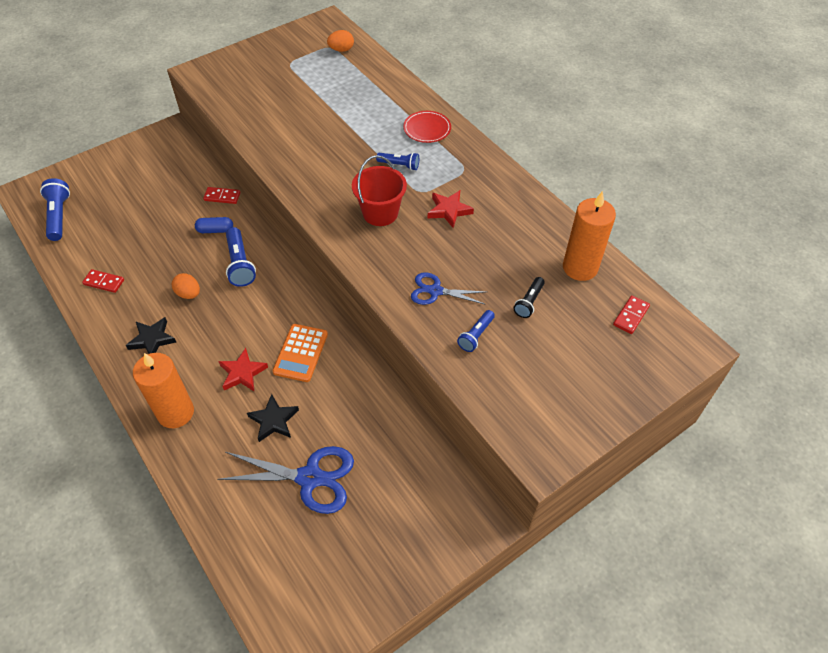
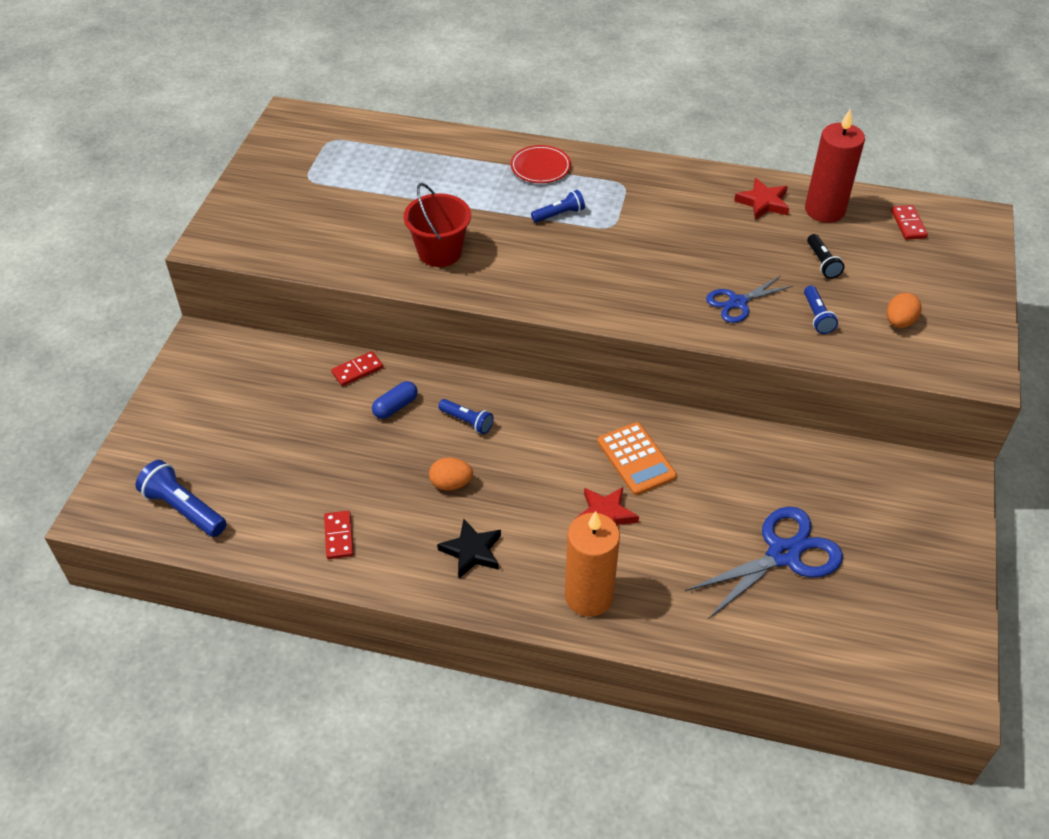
camera: 40 degrees left, 5 degrees down
(104, 282) = (338, 536): red domino -> red domino turned 75 degrees counterclockwise
(240, 264) = (467, 421): blue flashlight -> blue flashlight, size x0.62
(274, 420) = (689, 533): black star -> none
(341, 50) = (347, 137): orange egg -> orange egg (899, 322)
(380, 213) = (599, 267): red bucket -> red bucket (440, 252)
(449, 210) = (658, 228): red star -> red star (763, 203)
(580, 267) = (824, 210): orange candle -> red candle

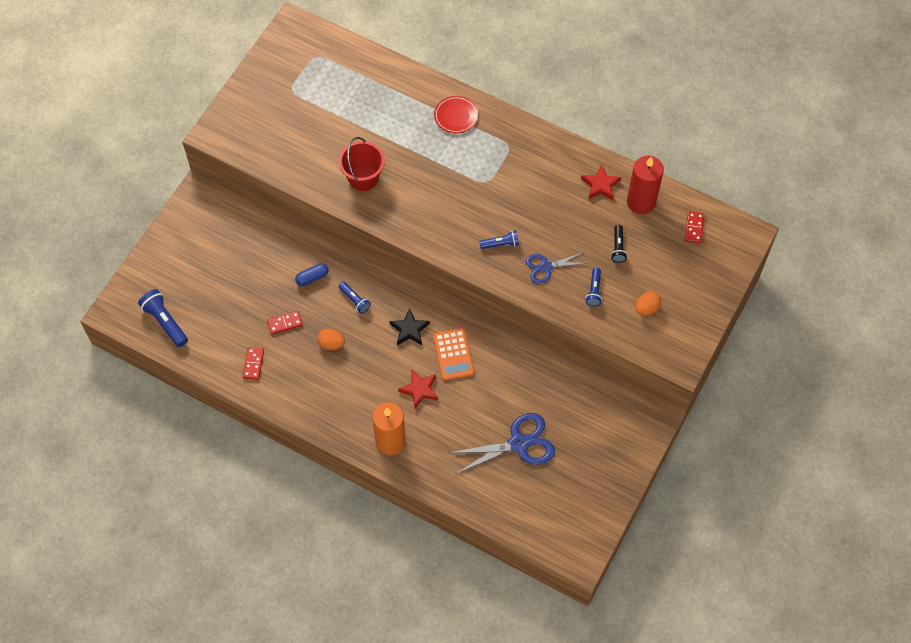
camera: 15 degrees right, 15 degrees up
(357, 370) = (295, 243): red domino -> red domino (285, 323)
(472, 551) = (330, 394): black star -> black star (409, 329)
(559, 214) = (454, 163): blue flashlight -> blue flashlight (500, 244)

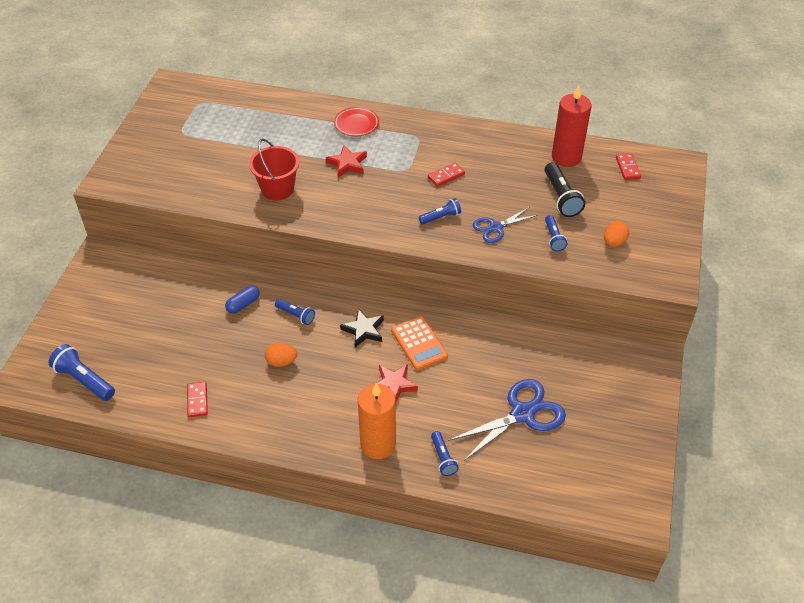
camera: 15 degrees left, 15 degrees down
(285, 323) = (224, 353): red domino -> red domino (446, 176)
(439, 467) = (443, 458): none -> blue flashlight
(600, 185) = (521, 151): red star -> red star (347, 164)
(618, 247) = (561, 197): black flashlight -> black flashlight, size x1.62

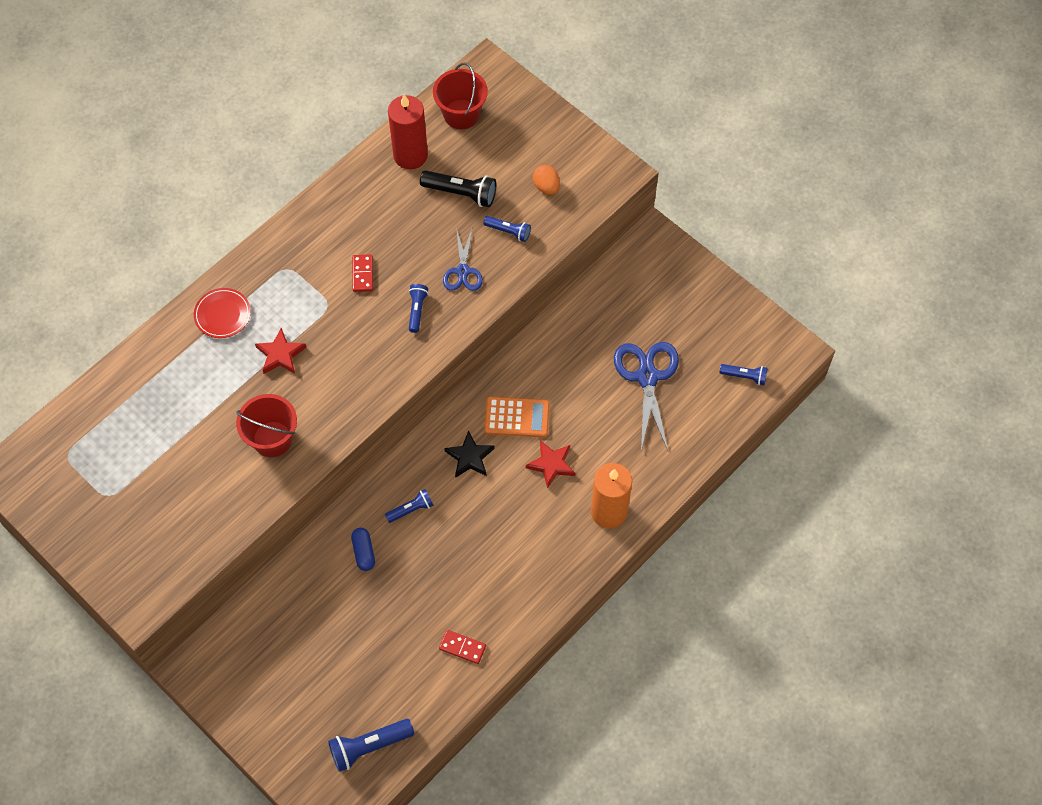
camera: 60 degrees left, 15 degrees up
(281, 362) = (462, 549): orange egg -> none
(443, 458) = (654, 466): blue flashlight -> blue flashlight (744, 376)
(627, 168) = (461, 114): red domino -> red bucket

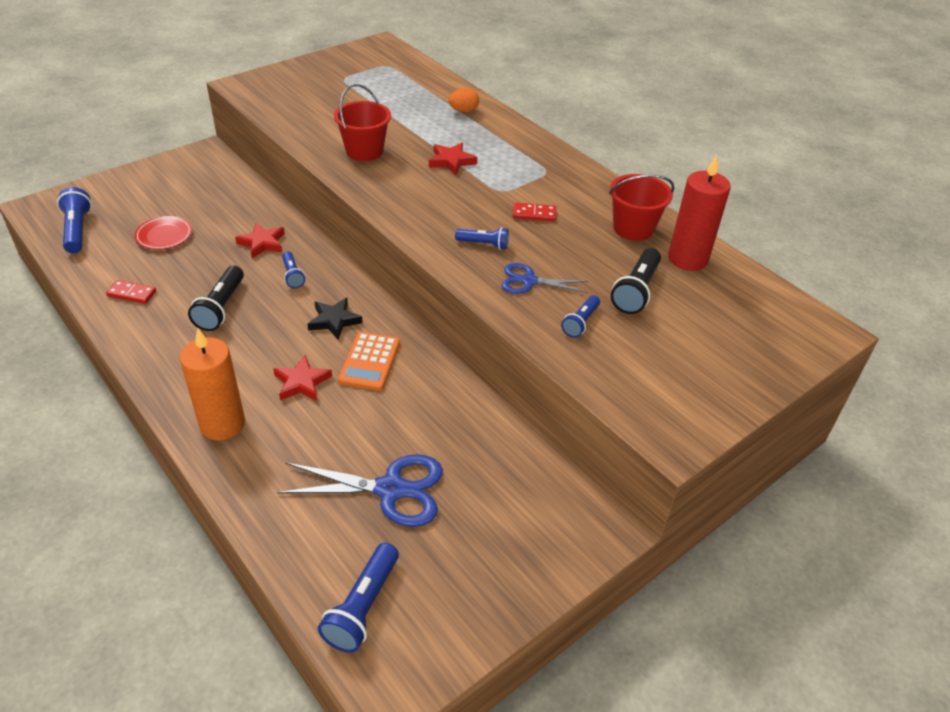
camera: 95 degrees right, 20 degrees down
(222, 314) = (501, 136): red plate -> red plate (164, 235)
(363, 552) = (262, 243): blue capsule -> red star
(461, 114) = (752, 303): red bucket -> red bucket (633, 228)
(462, 647) = (132, 293): red domino -> red domino turned 75 degrees clockwise
(469, 559) = (221, 308): none -> black flashlight
(546, 187) = (647, 363): orange egg -> orange egg (463, 111)
(744, 376) = (362, 607): blue flashlight -> blue flashlight, size x1.62

